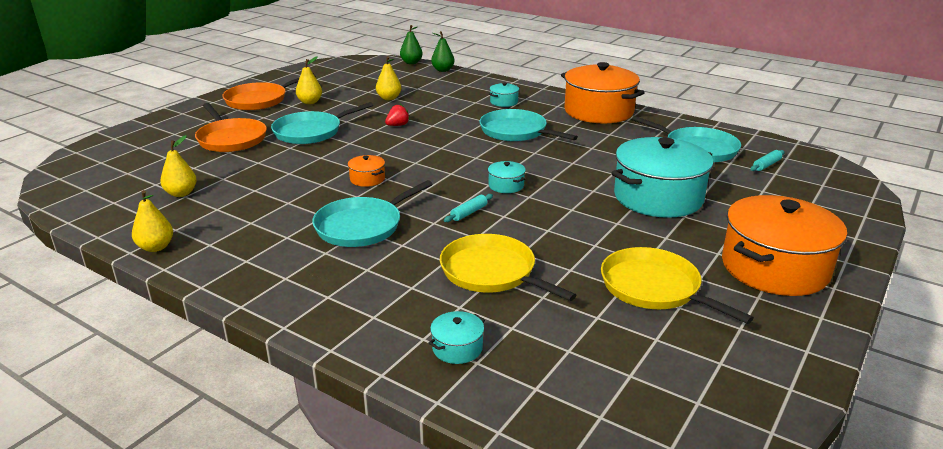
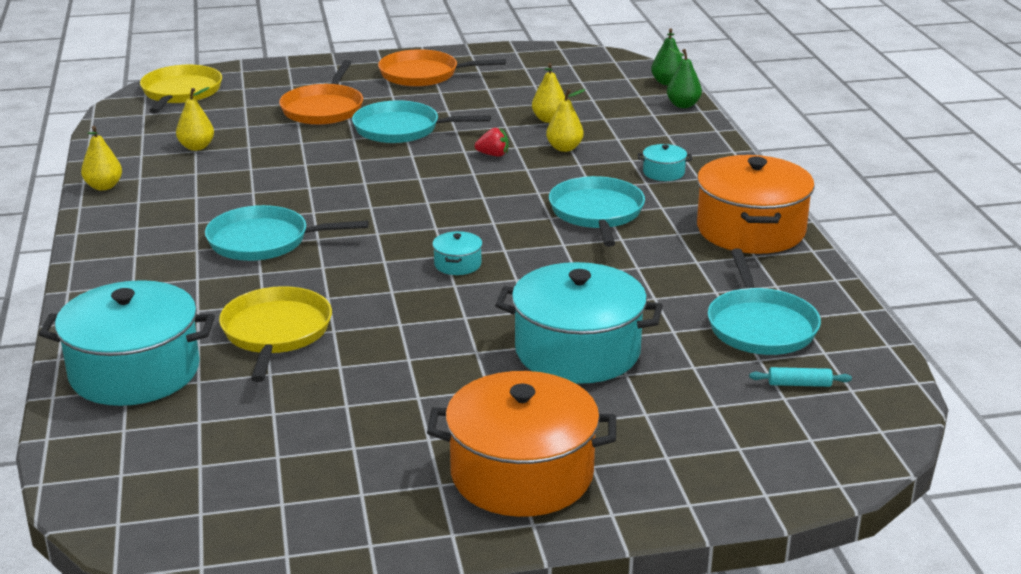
camera: 45 degrees right, 0 degrees up
(310, 102) = (464, 94): yellow pear -> yellow pear (564, 148)
(367, 179) = (353, 199): orange pot -> none
(457, 348) = (135, 371): turquoise pot -> turquoise pot, size x2.40
(469, 213) = (369, 273): turquoise rolling pin -> none
(654, 288) = (370, 421): yellow pan -> yellow pan (181, 93)

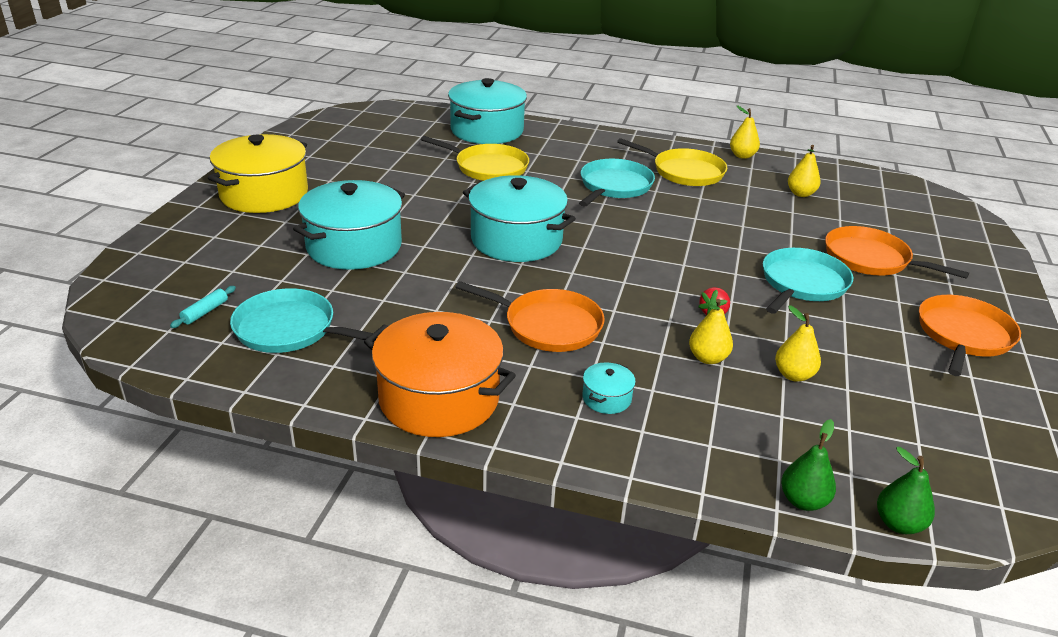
camera: 115 degrees right, 5 degrees up
(181, 93) = (931, 207): yellow pan -> yellow pan (684, 172)
(457, 264) = (516, 240): turquoise pot -> turquoise pot, size x2.40
(522, 474) = (264, 194): orange pot -> yellow pot
(597, 213) = (548, 325): turquoise pan -> orange pan

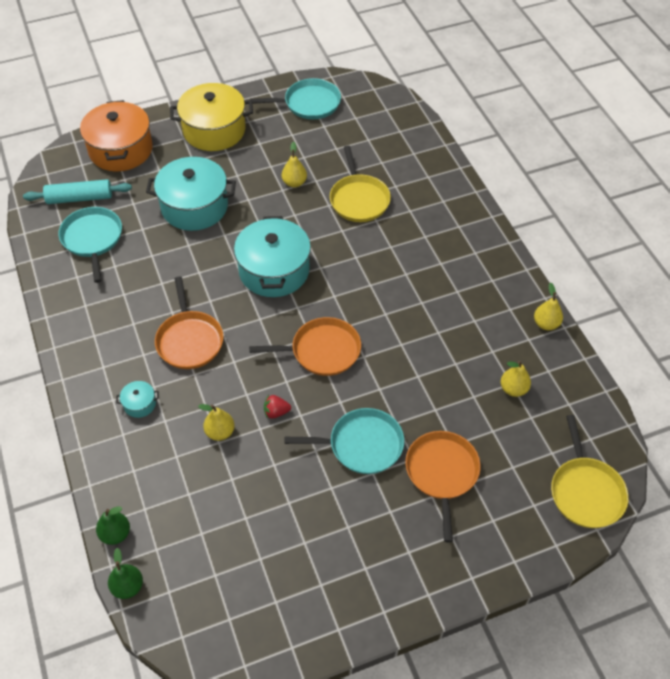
camera: 55 degrees right, 20 degrees up
(205, 312) = (80, 198): turquoise rolling pin -> turquoise rolling pin, size x2.05
(439, 398) = (83, 334): orange pot -> orange pot (121, 150)
(487, 130) = (416, 164): turquoise pot -> none
(614, 186) = (403, 277): turquoise pan -> turquoise pan (309, 103)
(684, 172) = (473, 303): yellow pan -> yellow pan (585, 491)
(793, 375) = (238, 483): yellow pear -> yellow pear (294, 183)
(963, 335) = (375, 566): orange pan -> orange pan (322, 351)

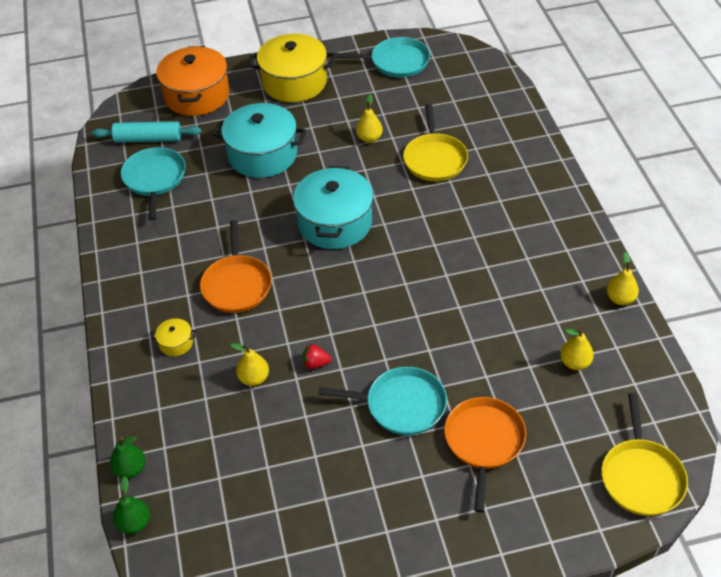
camera: 10 degrees right, 5 degrees down
(139, 404) = (176, 343): turquoise pot -> yellow pot
(322, 351) = (373, 306): orange pan -> none

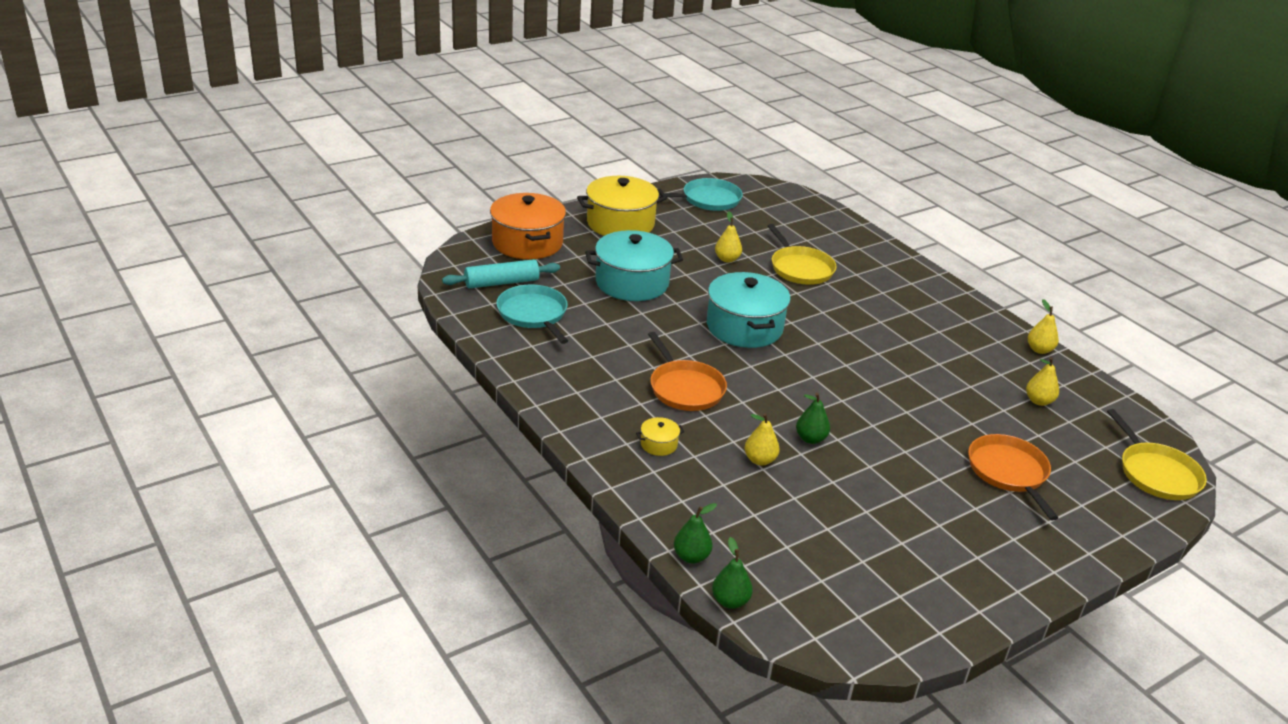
camera: 25 degrees left, 15 degrees down
(315, 363) = (810, 439): red strawberry -> green pear
(401, 405) = (914, 457): turquoise pan -> none

